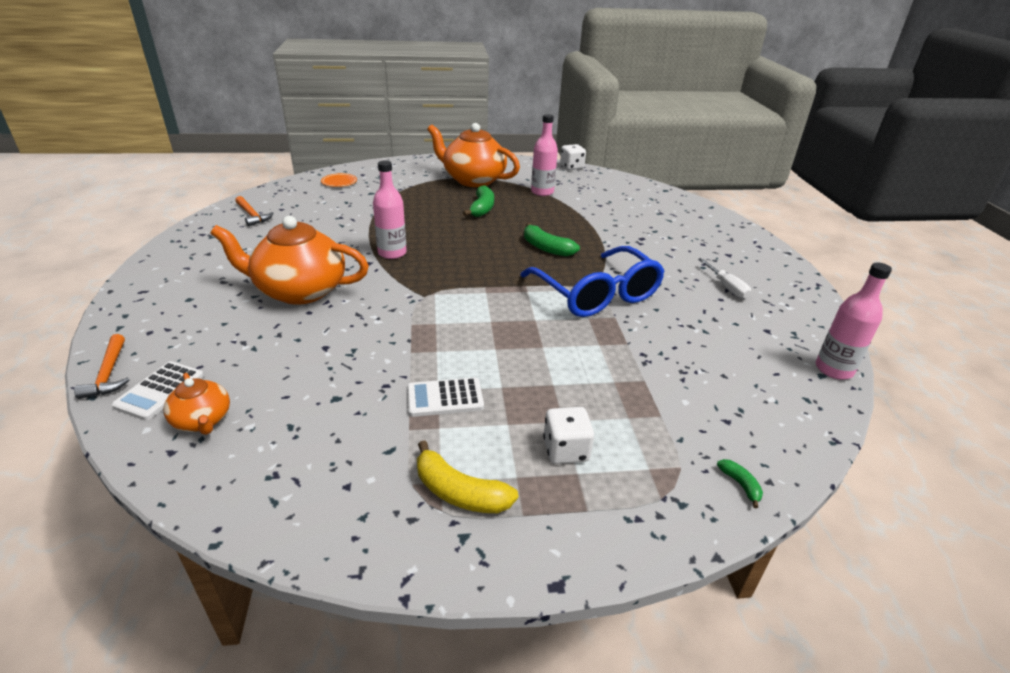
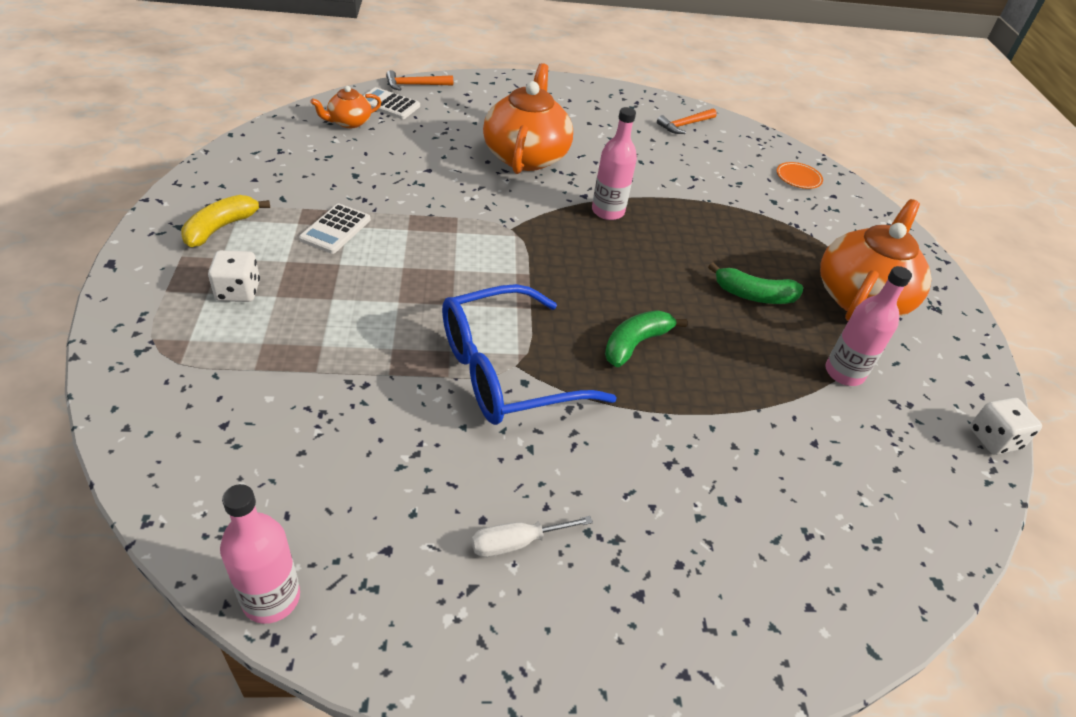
camera: 90 degrees right, 10 degrees up
(445, 398) = (335, 229): white calculator -> white calculator turned 150 degrees counterclockwise
(740, 485) = (135, 401): green banana -> none

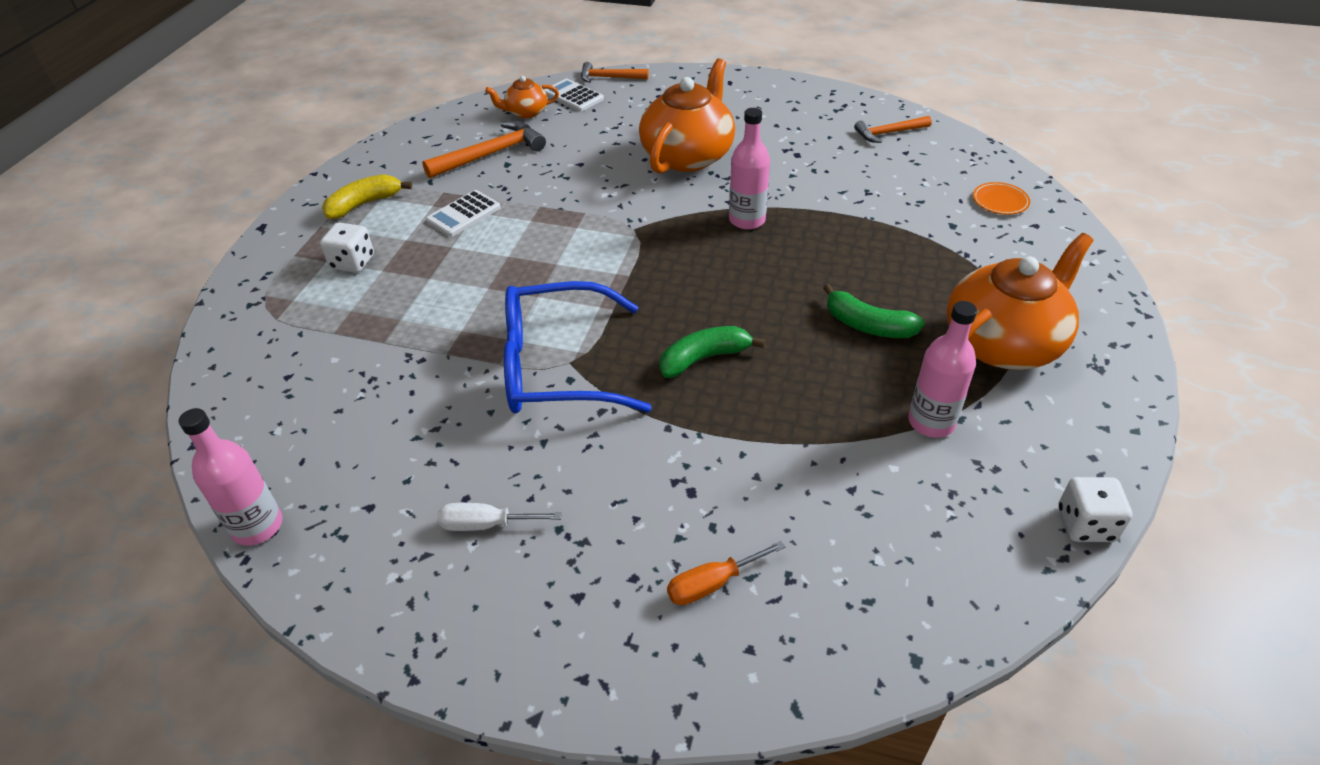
camera: 25 degrees right, 0 degrees up
(333, 166) = (491, 154): none -> orange hammer
(748, 554) = (712, 584): none -> orange screwdriver

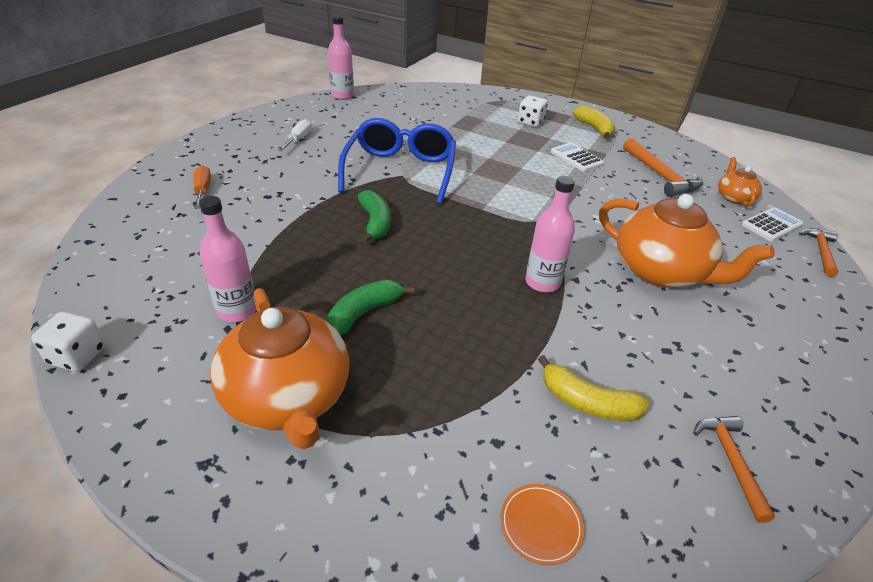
camera: 100 degrees right, 5 degrees down
(882, 188) = (587, 402): none -> yellow banana

